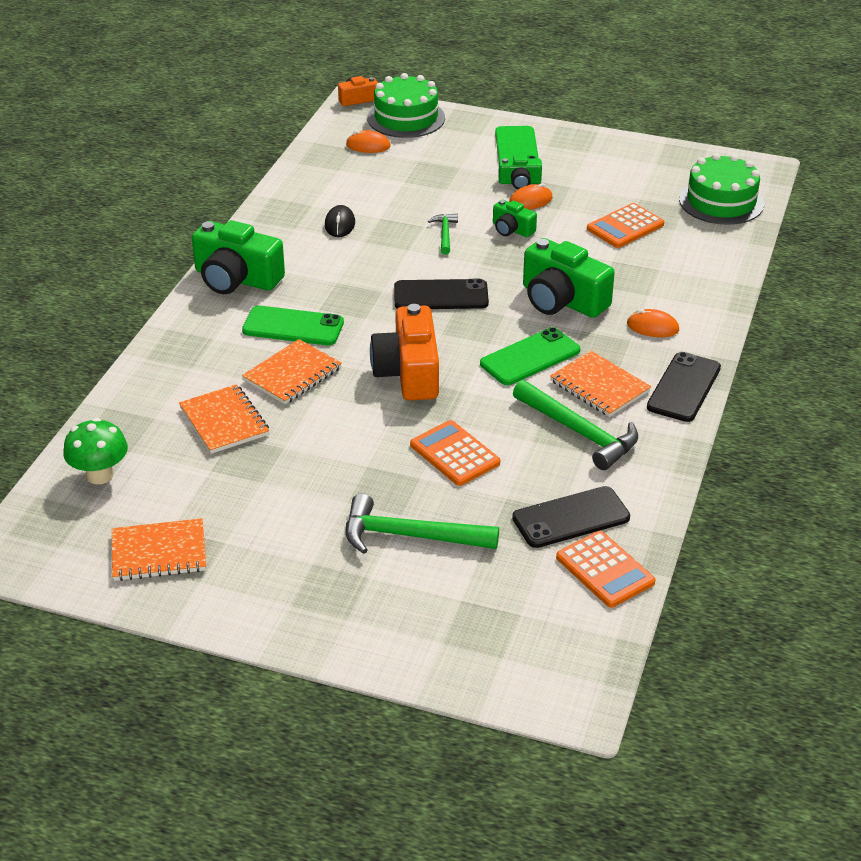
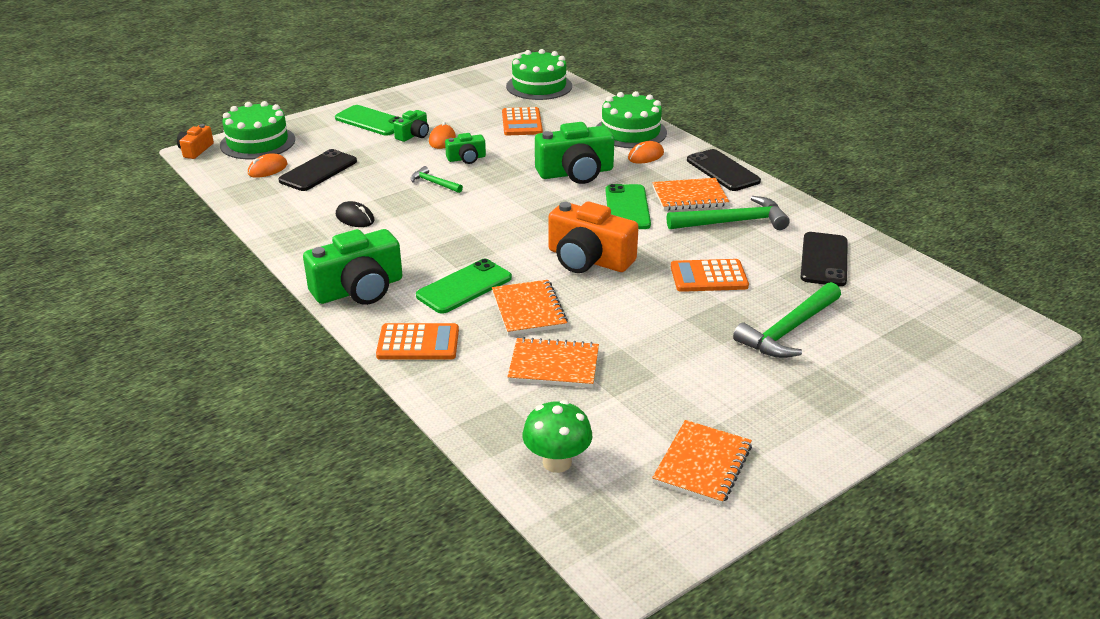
camera: 55 degrees left, 5 degrees down
(441, 296) = (509, 212): black phone -> black phone (318, 171)
(605, 570) = (890, 268): orange calculator -> orange calculator (418, 343)
(694, 297) = (630, 132): none -> green cake

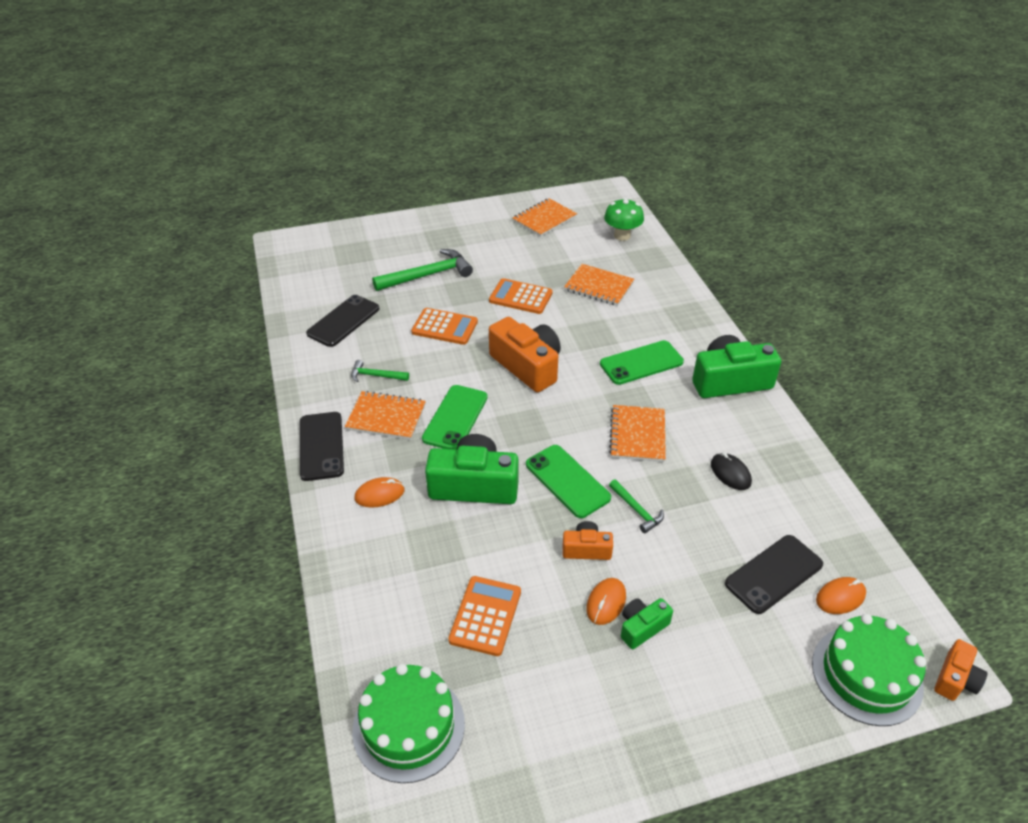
camera: 160 degrees left, 10 degrees up
(371, 121) = (698, 688): green phone -> green phone (567, 481)
(418, 343) = (688, 323): orange calculator -> orange calculator (520, 297)
(466, 158) = (586, 549): green camera -> orange camera
(528, 310) = (598, 331): orange notebook -> orange notebook (637, 435)
(630, 132) = (362, 549): green cake -> none
(733, 222) = (376, 375): green hammer -> green hammer, size x0.53

